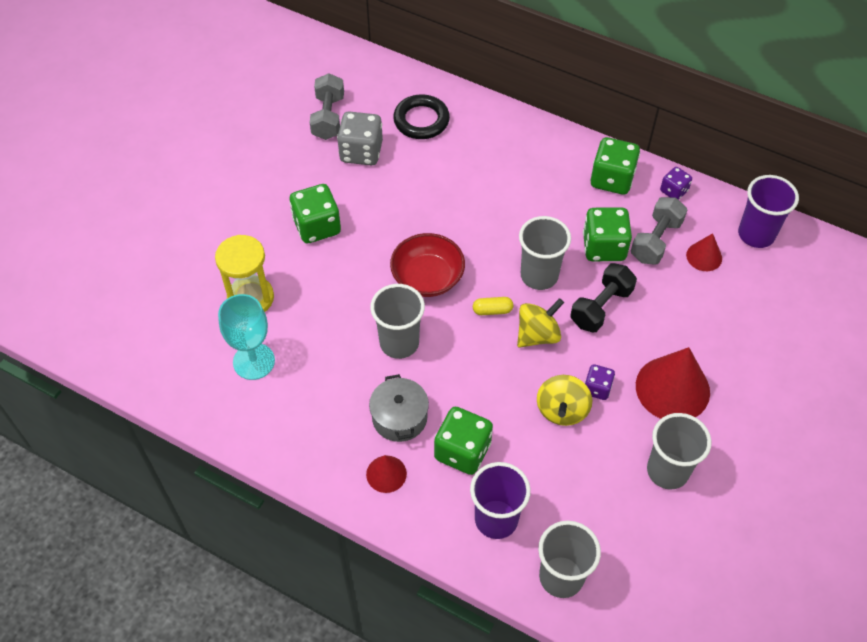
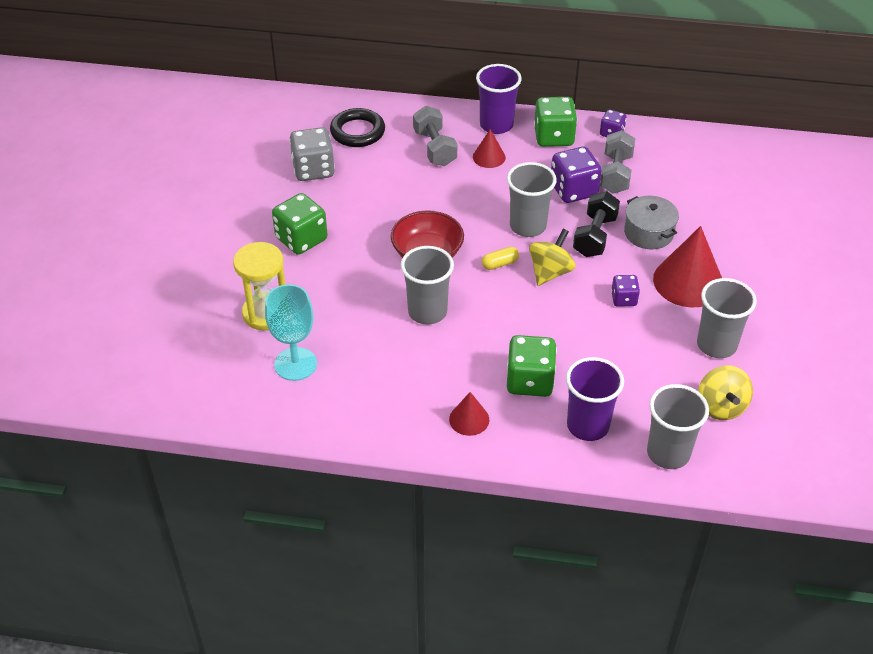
camera: 20 degrees left, 10 degrees down
(328, 117) = (267, 149): grey dumbbell -> grey dumbbell (434, 148)
(399, 417) = (458, 371): grey pot -> grey pot (648, 233)
(562, 410) = (602, 324): yellow spinning top -> yellow spinning top (721, 407)
(604, 247) = (573, 190): green dice -> purple dice
(704, 256) = (663, 176): red cone -> red cone (489, 157)
(756, 234) = (697, 149): purple cup -> purple cup (496, 125)

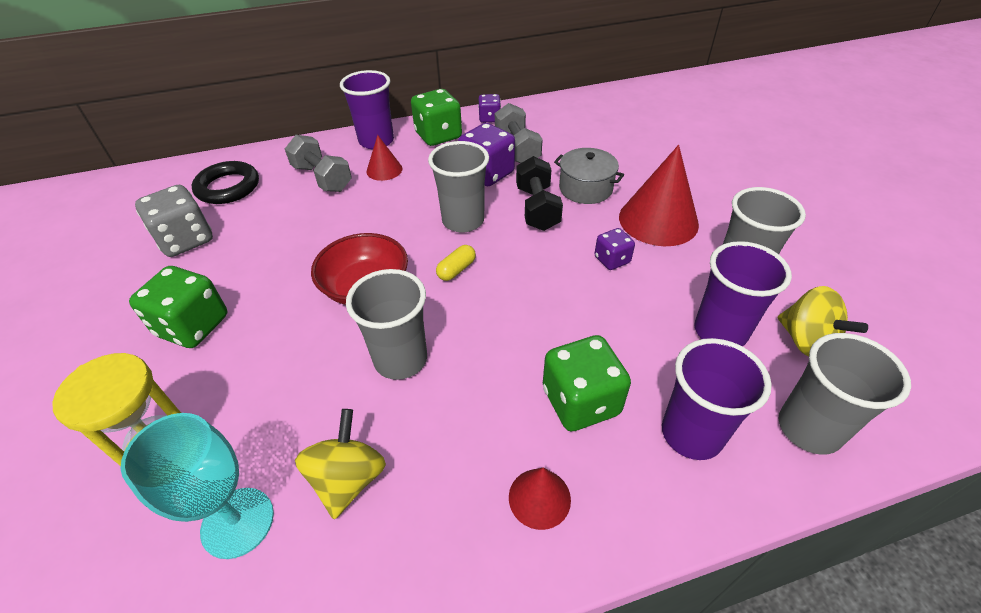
camera: 25 degrees left, 0 degrees up
(550, 272) = (517, 259): yellow spinning top -> yellow spinning top (348, 479)
(662, 377) = (720, 331): none -> purple cup

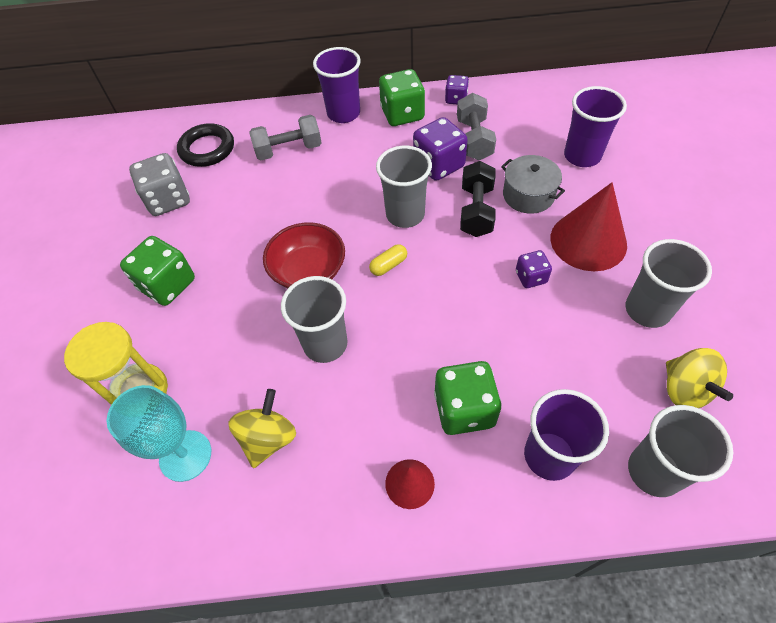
camera: 15 degrees right, 10 degrees up
(322, 178) = (289, 150): grey dumbbell -> grey dumbbell turned 75 degrees counterclockwise
(384, 170) = (345, 148): red cone -> none
(720, 331) = (607, 366): purple cup -> purple cup (582, 156)

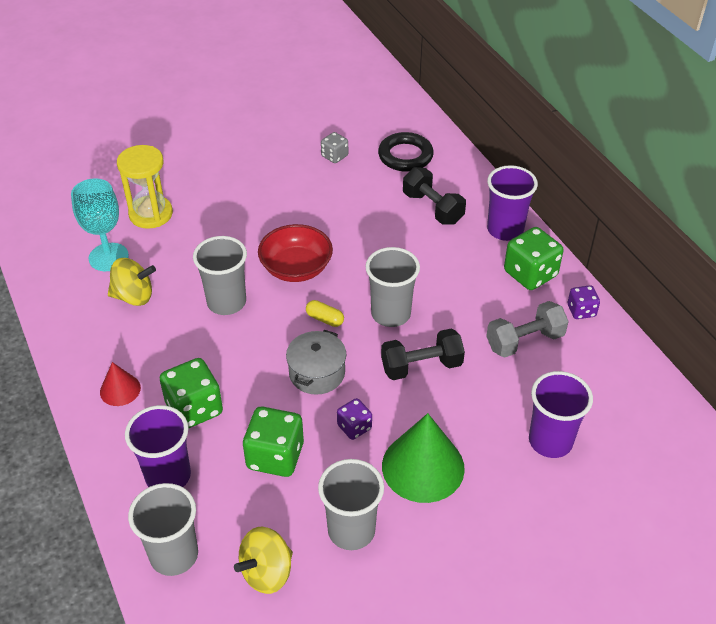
camera: 65 degrees right, 10 degrees down
(167, 285) = (248, 190): green dice -> green dice (275, 456)
(168, 200) = (334, 156): grey dice -> grey dice, size x0.56
(289, 150) = (432, 208): grey dumbbell -> black dumbbell
(439, 165) = (470, 322): purple dice -> none
(528, 195) = (464, 404): grey pot -> grey pot (317, 373)
(588, 241) = (423, 467): red cone -> green cone

